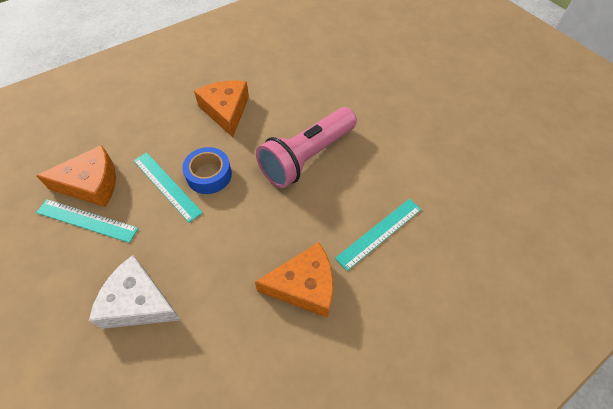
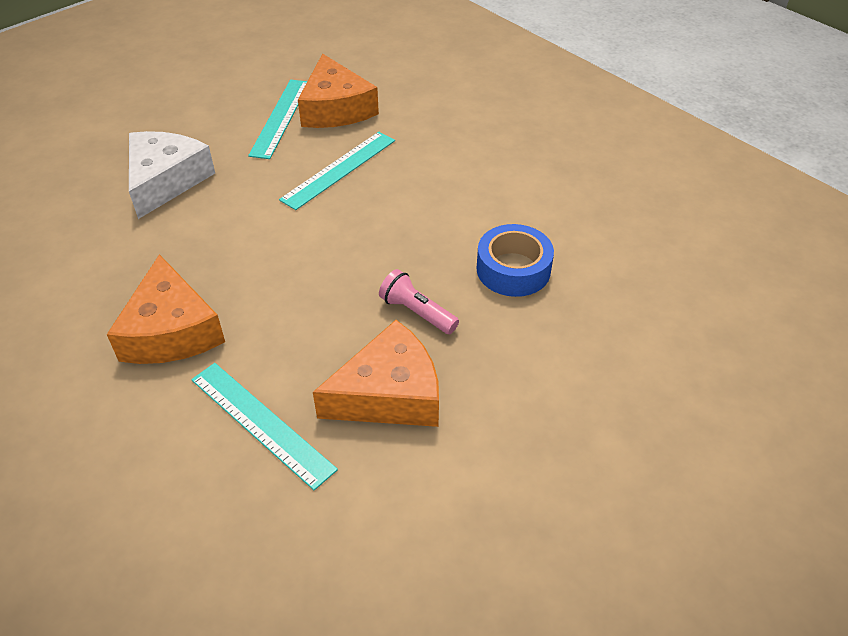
camera: 85 degrees right, 10 degrees down
(209, 175) = (362, 205): blue tape -> blue tape (513, 269)
(226, 111) = (498, 202): orange cheese -> orange cheese (389, 394)
(307, 157) = (417, 312): pink flashlight -> pink flashlight, size x0.43

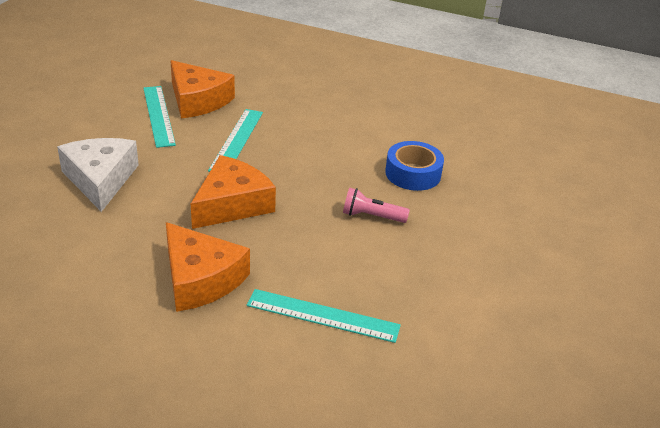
camera: 30 degrees left, 10 degrees down
(389, 394) = (395, 270): orange cheese -> orange cheese (232, 204)

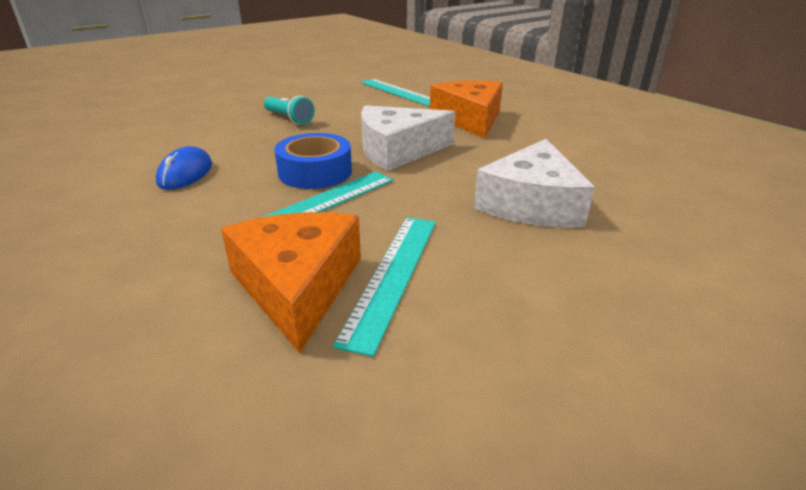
camera: 145 degrees left, 5 degrees down
(232, 204) = (397, 150): orange cheese -> white cheese
(348, 137) = (185, 174): none -> blue mouse
(371, 216) = (289, 119): pink flashlight -> turquoise flashlight
(413, 173) = (197, 132): blue tape -> blue tape (315, 172)

